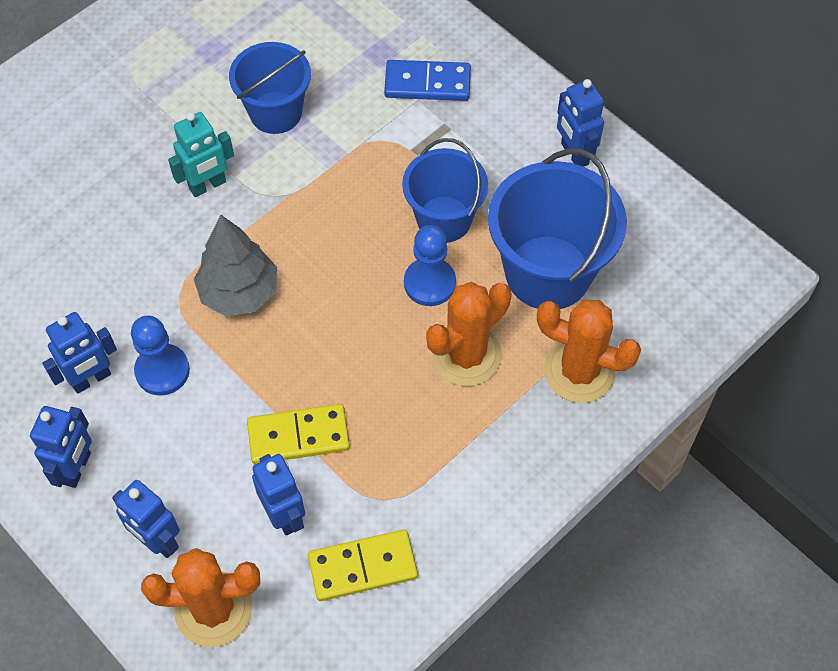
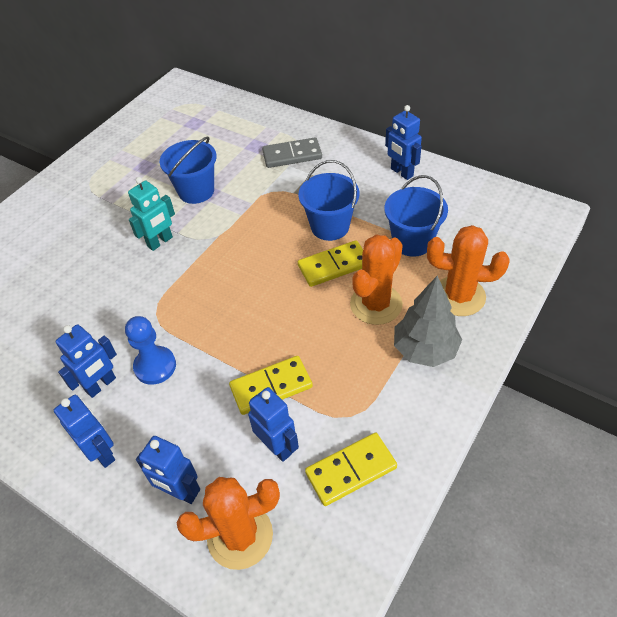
camera: 10 degrees left, 10 degrees down
(77, 468) = (102, 453): blue robot -> blue robot turned 45 degrees counterclockwise
(239, 292) = (200, 302): grey tree -> grey tree (425, 349)
(427, 83) = (292, 155): blue domino -> grey domino
(429, 283) = (334, 266): blue pawn -> yellow domino
(548, 272) = (412, 242): blue bucket -> blue bucket, size x0.65

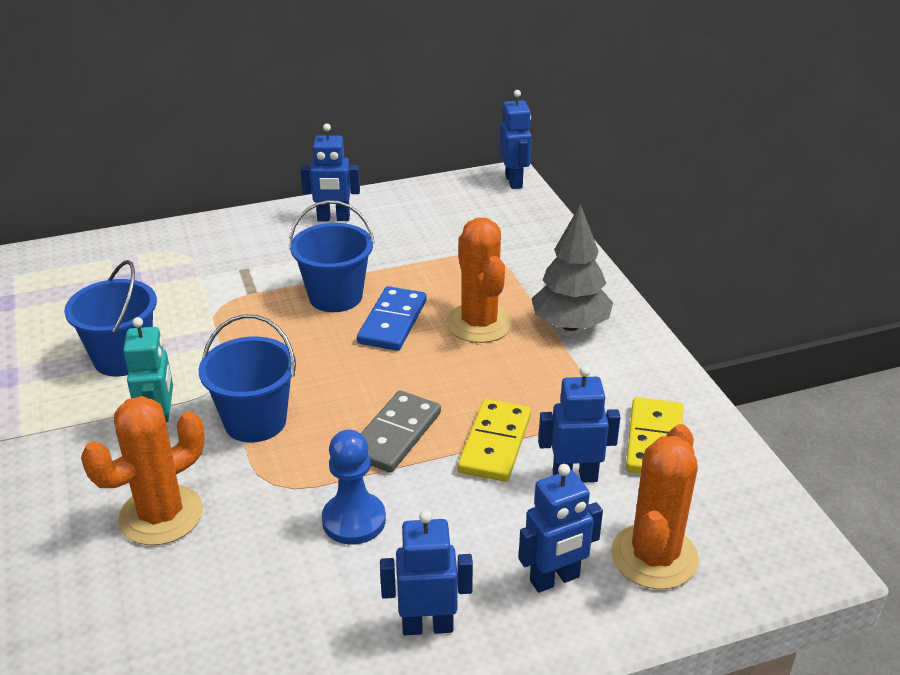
camera: 55 degrees left, 15 degrees down
(101, 385) = (322, 582): blue robot -> blue robot (514, 181)
(292, 155) = (189, 266): grey domino -> grey domino (395, 435)
(334, 266) = (393, 322): yellow domino -> blue domino
(412, 242) = (432, 262): blue bucket -> blue bucket (255, 421)
(459, 296) = (534, 274): orange cactus -> orange cactus (161, 515)

